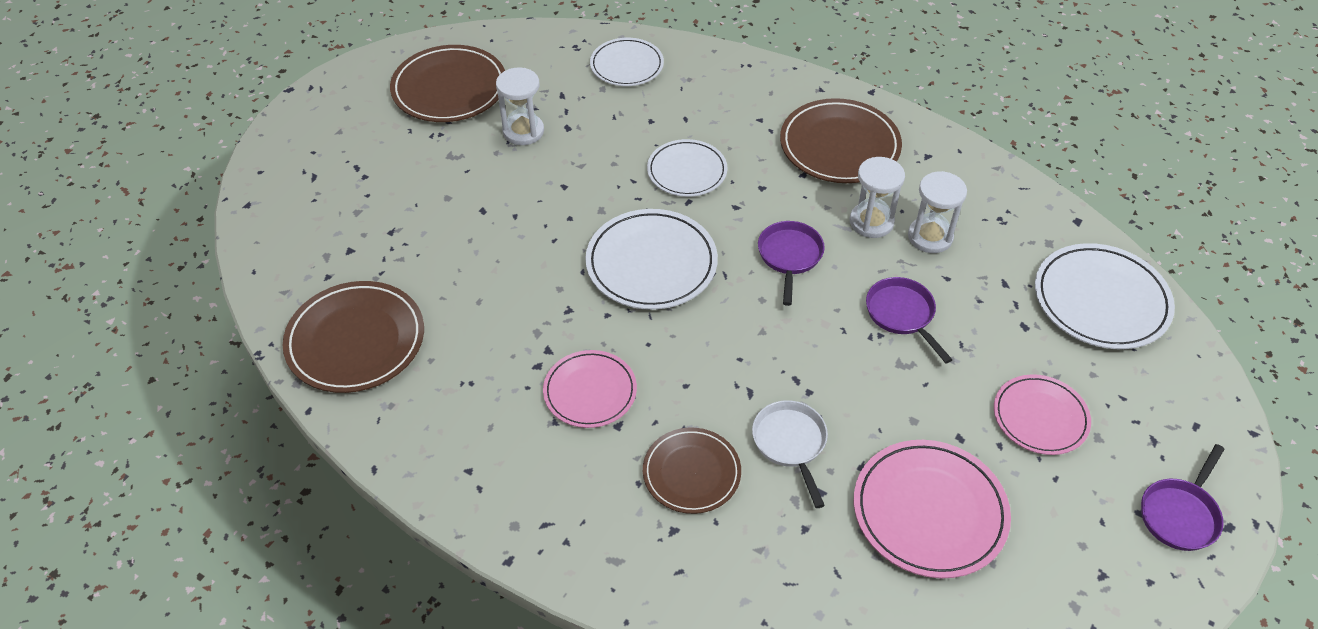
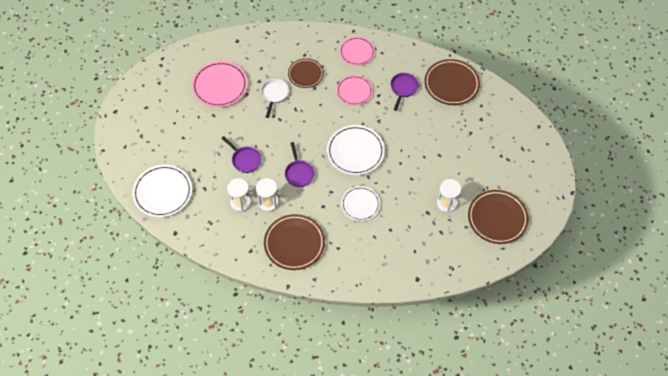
camera: 160 degrees right, 10 degrees up
(627, 65) = (419, 263): white plate -> none
(790, 443) = (274, 95): white pan -> white pan turned 135 degrees counterclockwise
(1040, 417) = (184, 132): pink plate -> pink plate (357, 52)
(1180, 514) = (132, 111): purple pan -> purple pan (403, 88)

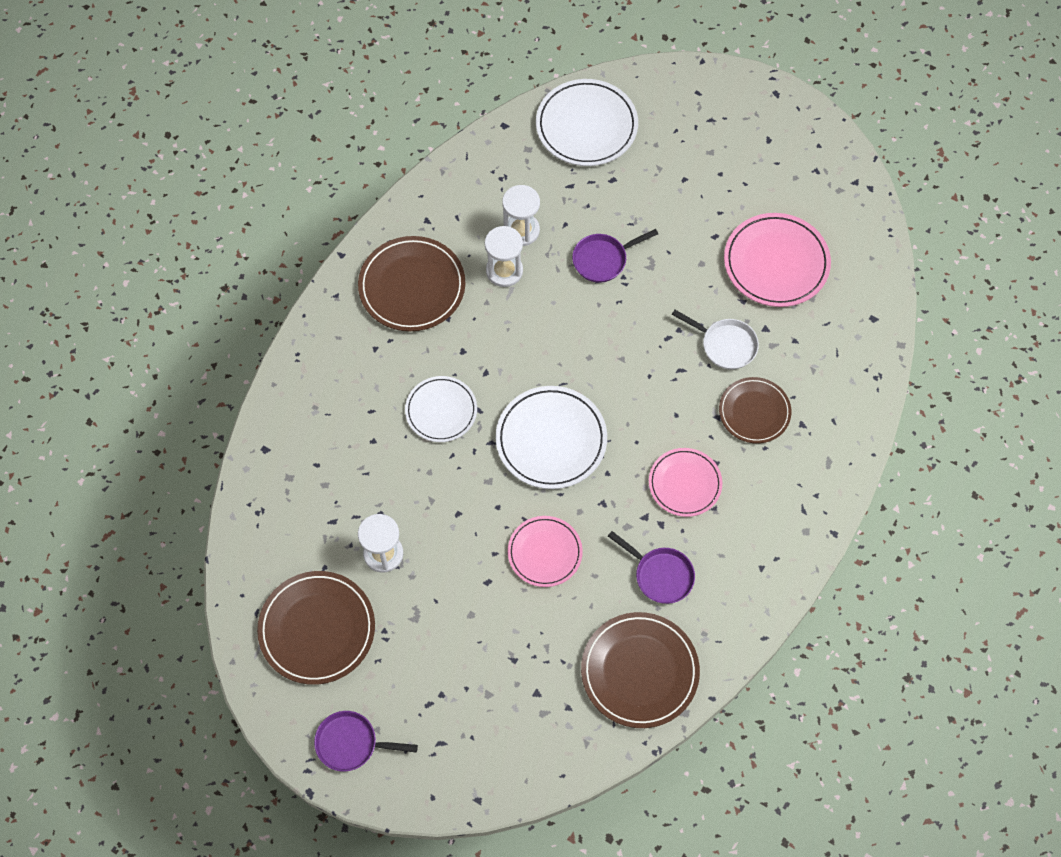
camera: 110 degrees right, 5 degrees up
(299, 173) = (543, 334): purple pan -> purple pan (351, 743)
(357, 52) = (777, 521): pink plate -> pink plate (545, 552)

